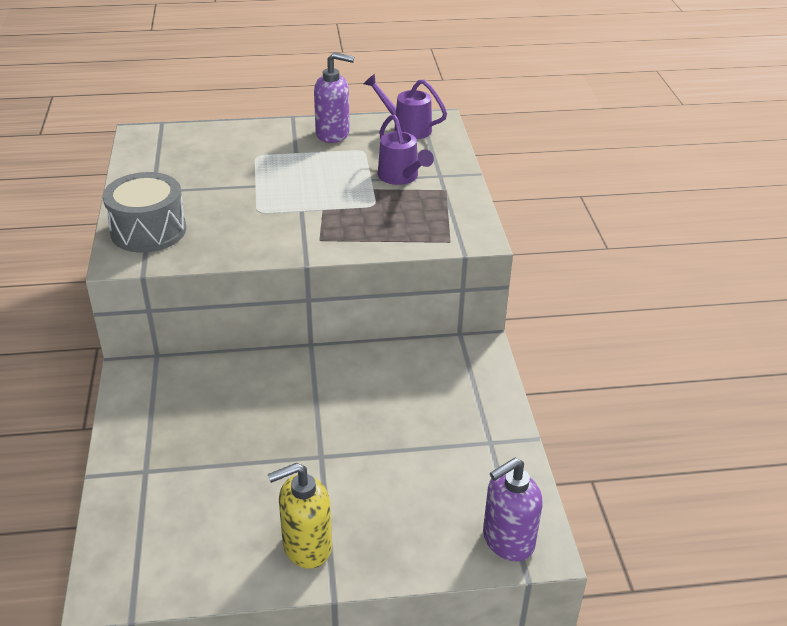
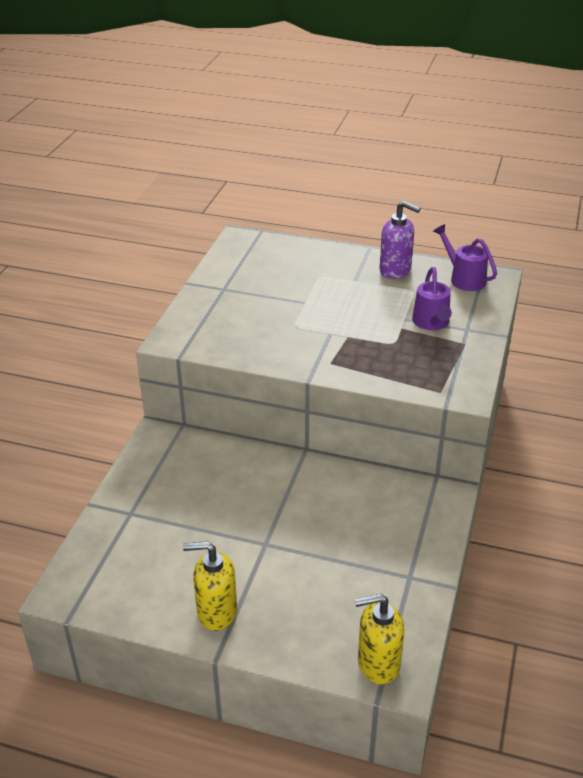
camera: 25 degrees right, 0 degrees up
(148, 231) = (202, 322): grey drum -> none
(507, 540) = (378, 664): purple soap dispenser -> yellow soap dispenser

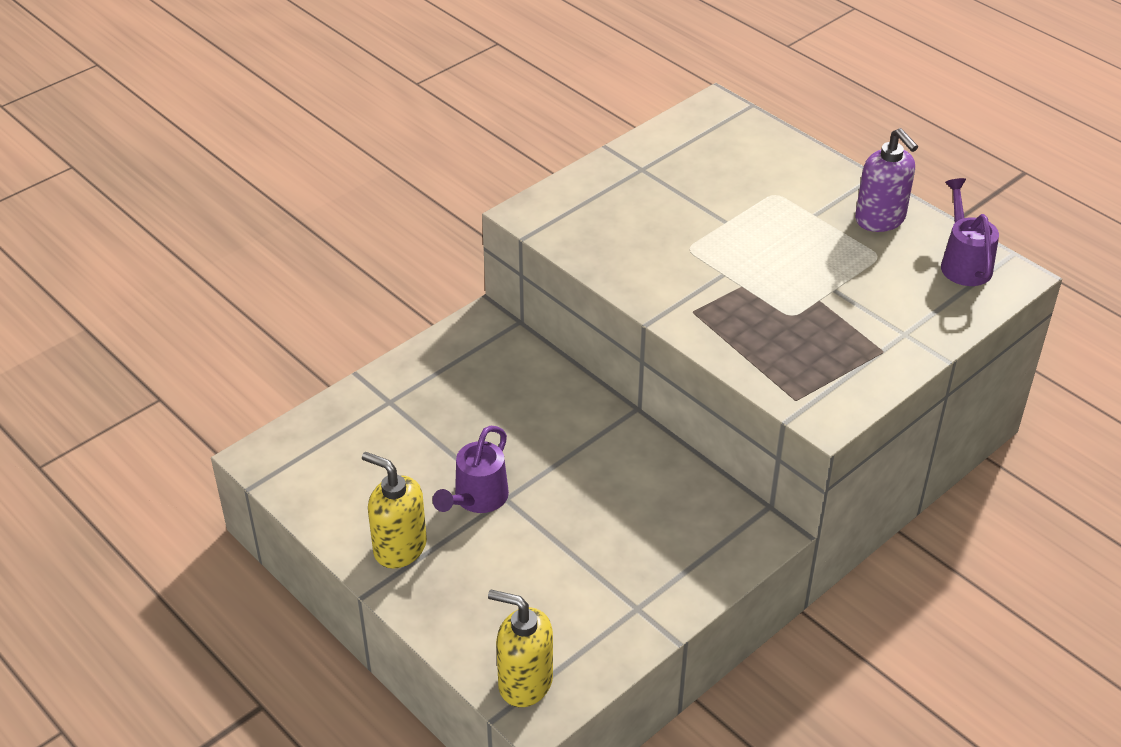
camera: 30 degrees right, 5 degrees up
(431, 323) = (864, 308): purple watering can -> purple watering can (477, 499)

